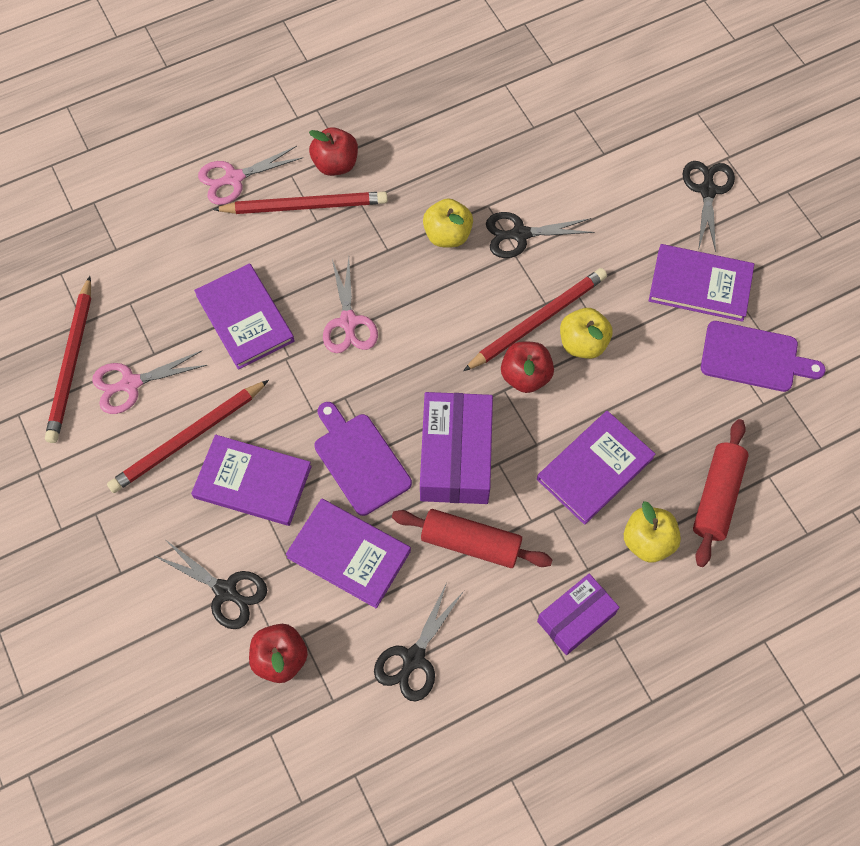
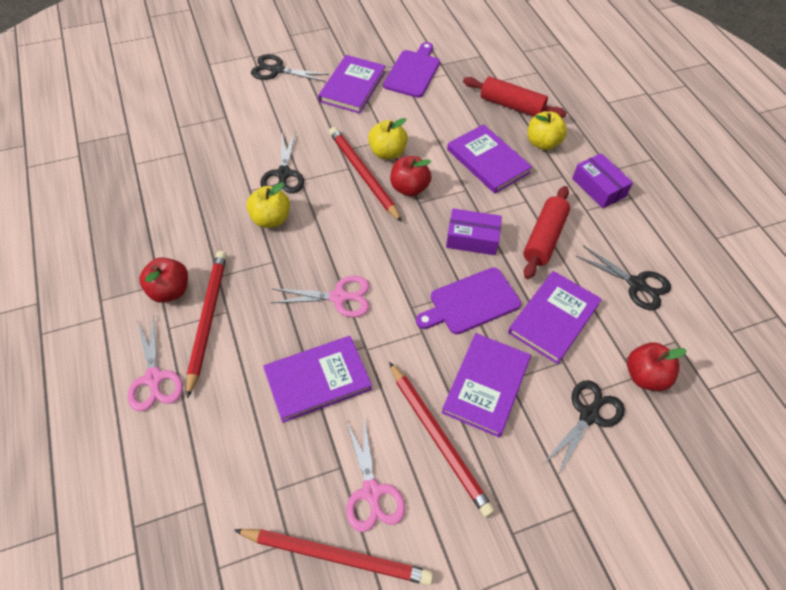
camera: 85 degrees left, 10 degrees down
(455, 456) = (472, 238): purple box -> purple box, size x0.63

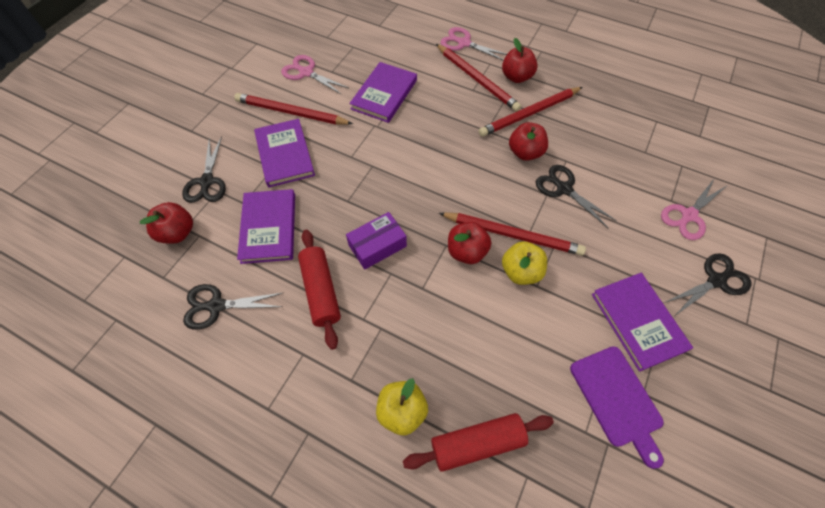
camera: 140 degrees right, 5 degrees up
(271, 219) = (525, 152): yellow apple -> red apple
(337, 556) = (300, 45): red pencil -> red pencil (529, 114)
(339, 297) = (422, 139): pink scissors -> pink scissors (688, 215)
(471, 302) = (336, 197): purple cutting board -> none
(488, 161) = (432, 337): purple book -> none
(598, 187) = (307, 394): purple box -> none

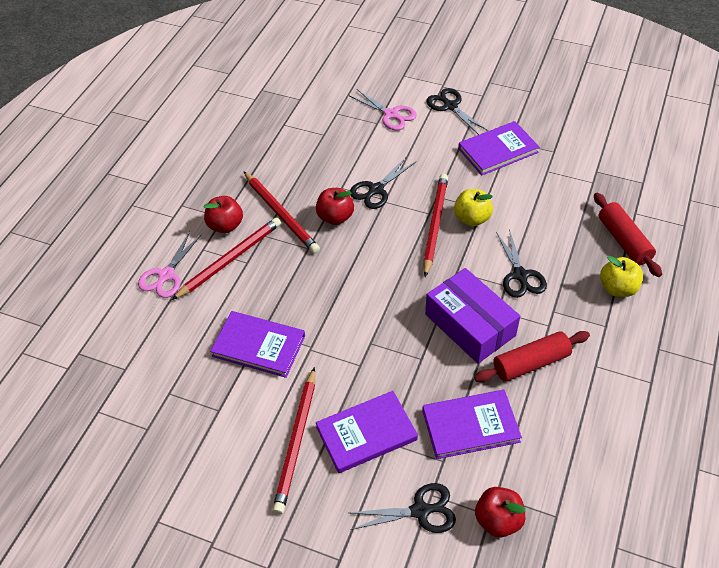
camera: 95 degrees left, 10 degrees down
(216, 306) = (572, 452): black scissors -> black scissors (520, 276)
(306, 72) = (221, 440): pink scissors -> none
(377, 245) = (470, 325): purple box -> purple box, size x1.59
(466, 251) = (460, 256): red apple -> none
(617, 399) = (563, 165): purple cutting board -> none

